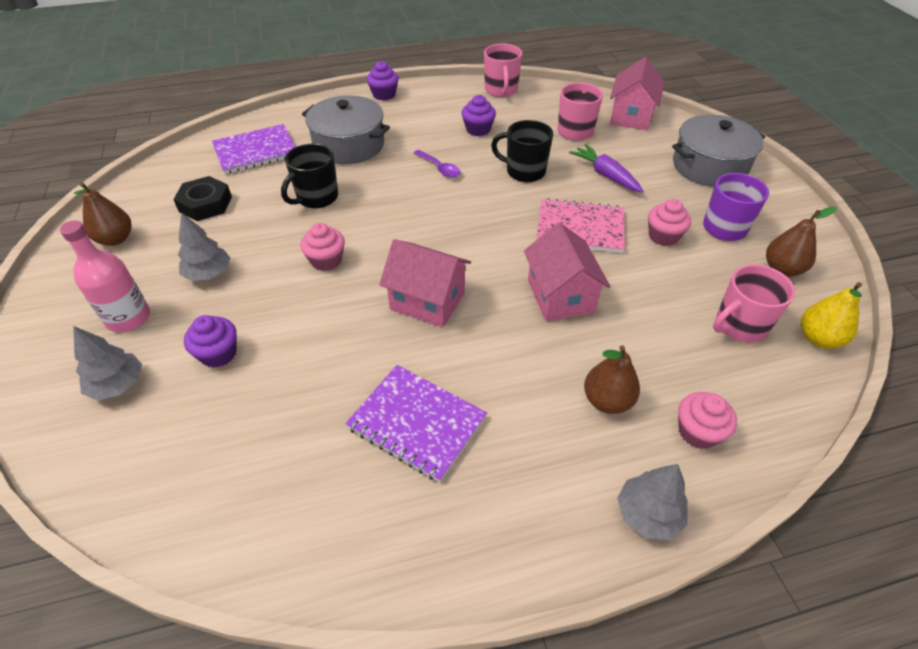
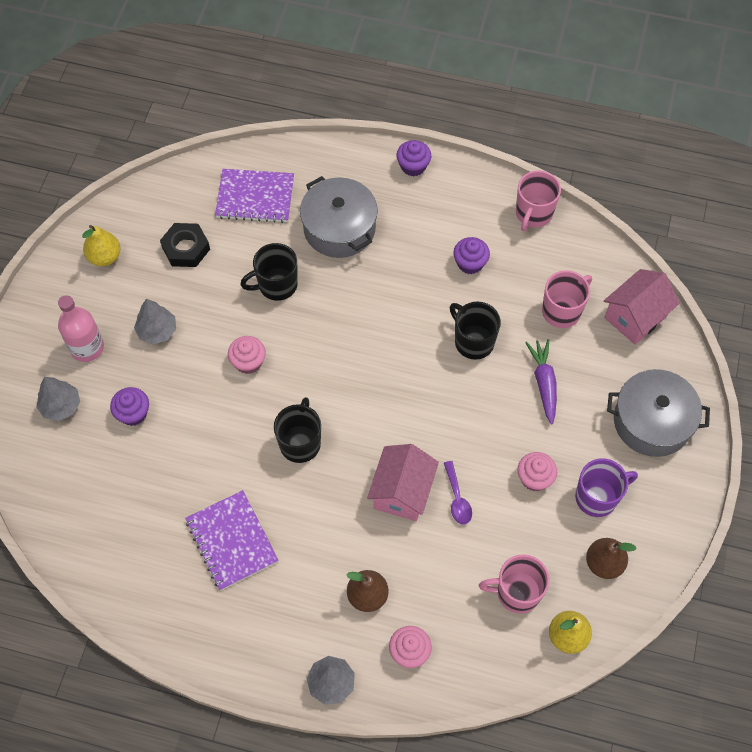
camera: 30 degrees right, 15 degrees up
(115, 239) = (105, 257): brown pear -> yellow pear
(427, 301) = (300, 443): pink house -> black mug
(439, 168) = (401, 299): purple spoon -> purple spoon (457, 498)
(580, 228) = (471, 432): pink notebook -> none

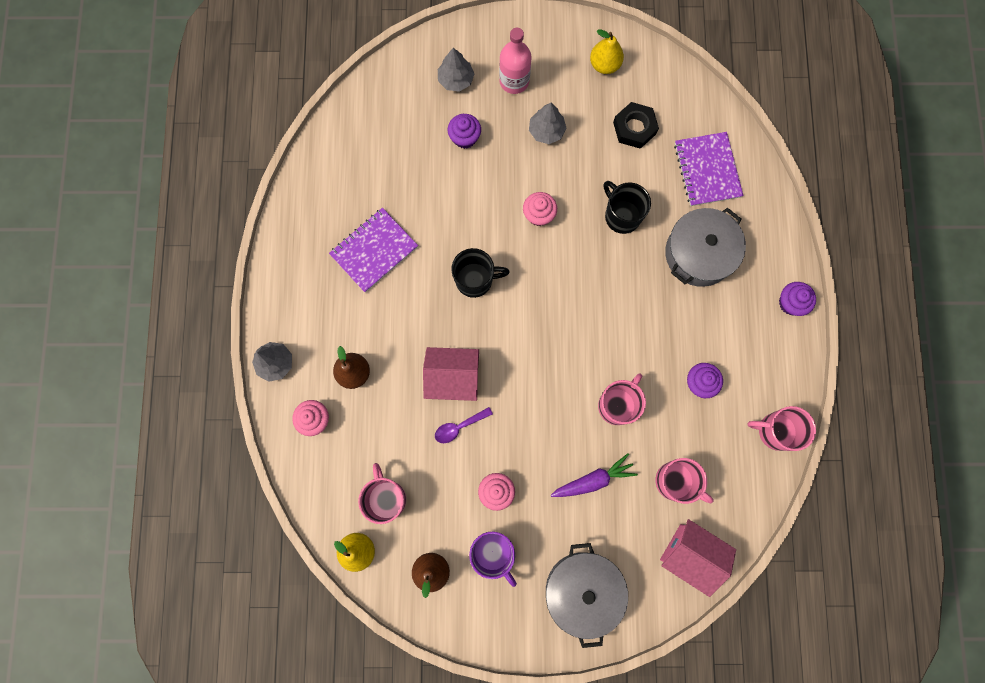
camera: 75 degrees right, 15 degrees up
(473, 341) = (617, 405): black mug -> pink mug

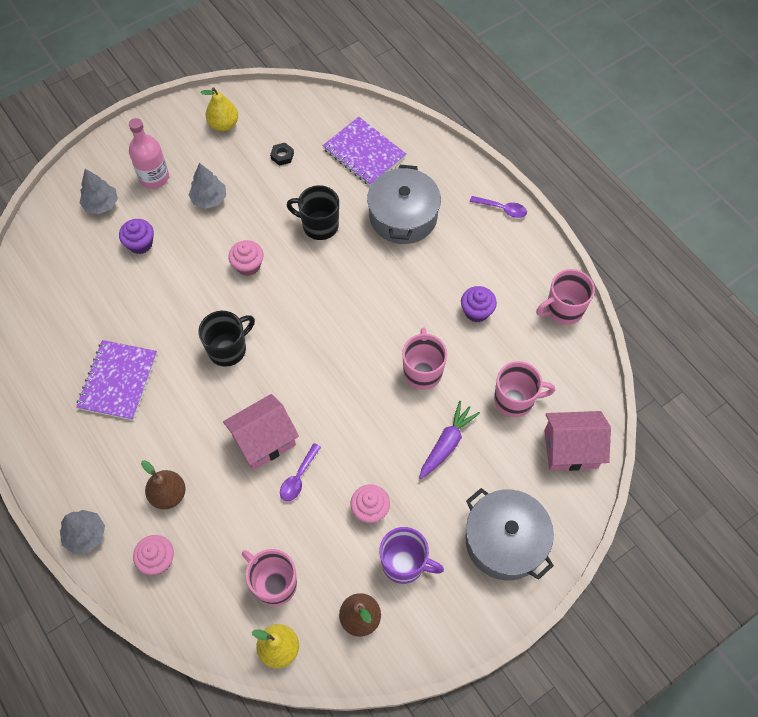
camera: 35 degrees left, 15 degrees down
(634, 128) = (282, 156): black nut -> black nut, size x0.54
(791, 303) = (502, 209): purple cupcake -> purple spoon

